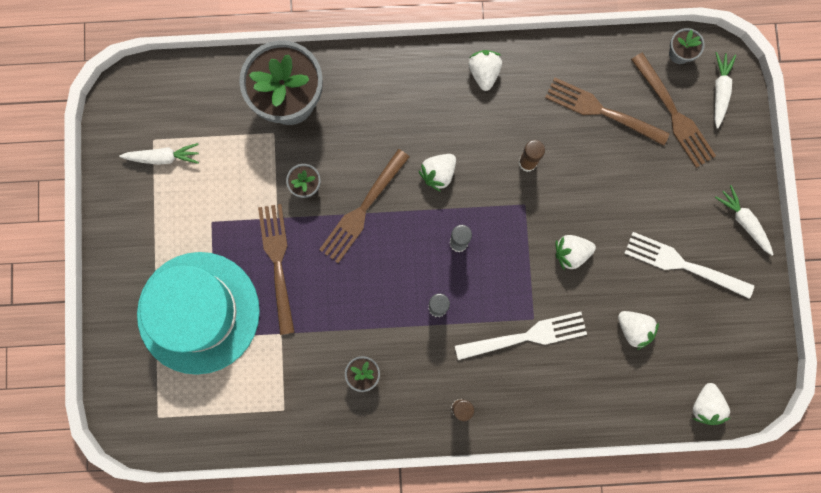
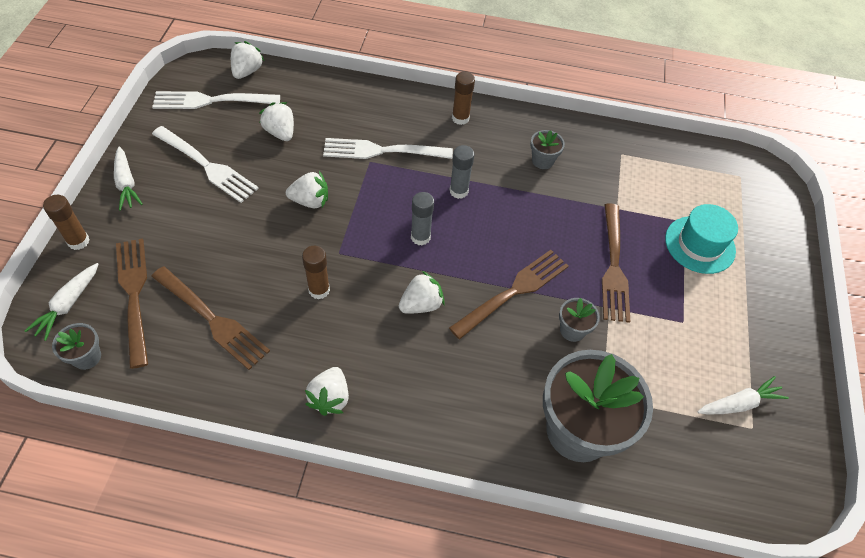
camera: 170 degrees left, 25 degrees down
(163, 157) = (739, 403): white carrot -> white carrot turned 150 degrees clockwise
(198, 312) = (700, 244): turquoise hat -> turquoise hat, size x0.56
(720, 351) = (212, 100): none -> white fork
(748, 150) = (78, 241): none -> brown glue stick

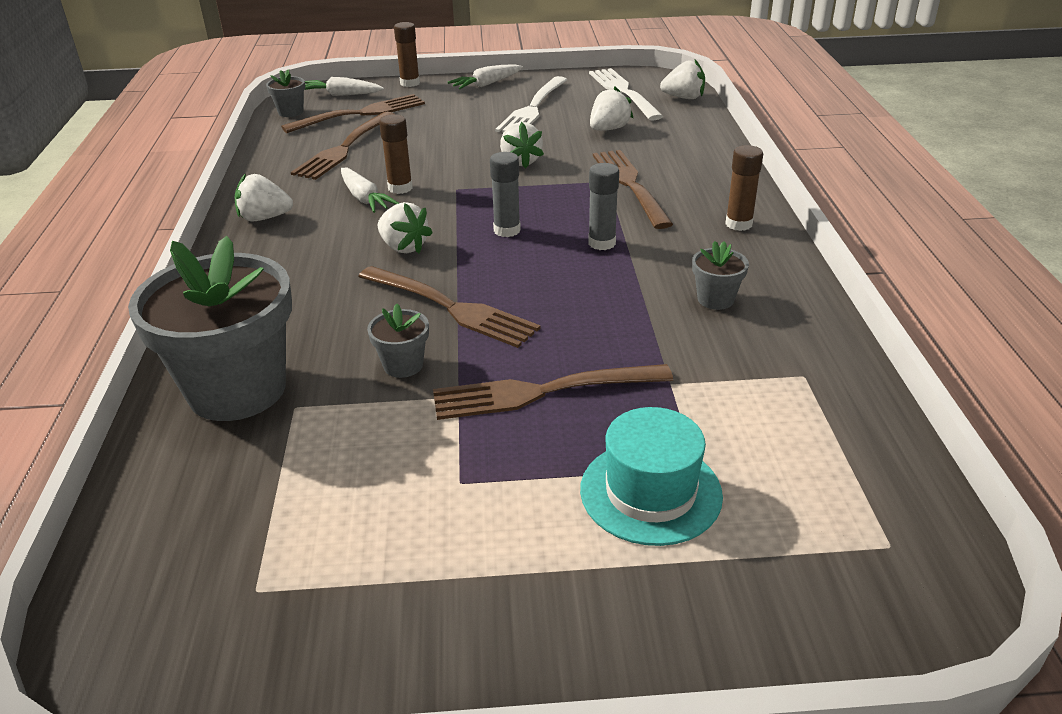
camera: 80 degrees right, 20 degrees down
(383, 151) = (630, 185): white fork -> brown fork
(739, 403) = (304, 568): white carrot -> white carrot (364, 198)

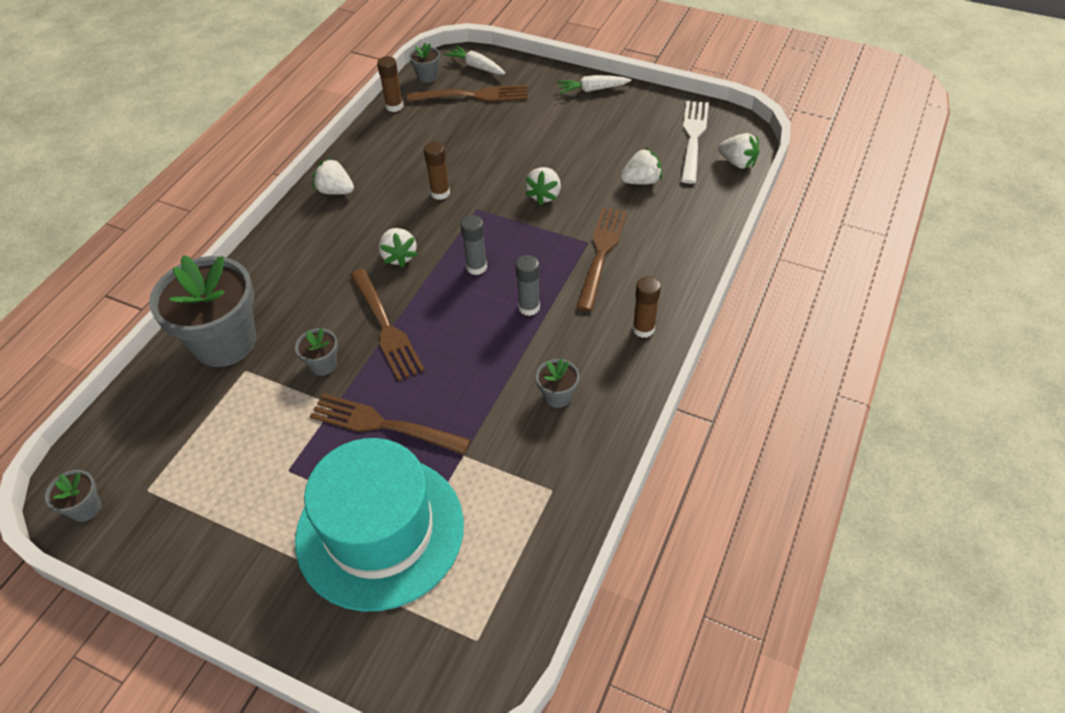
camera: 30 degrees right, 15 degrees up
(162, 657) = (85, 508): none -> grey flower pot
(345, 147) = (435, 133): brown fork -> none
(364, 198) = (409, 195): white carrot -> none
(410, 83) = (535, 68): brown glue stick -> brown glue stick (394, 106)
(533, 108) = (604, 133): white fork -> none
(650, 492) = (380, 531): turquoise hat -> turquoise hat, size x1.80

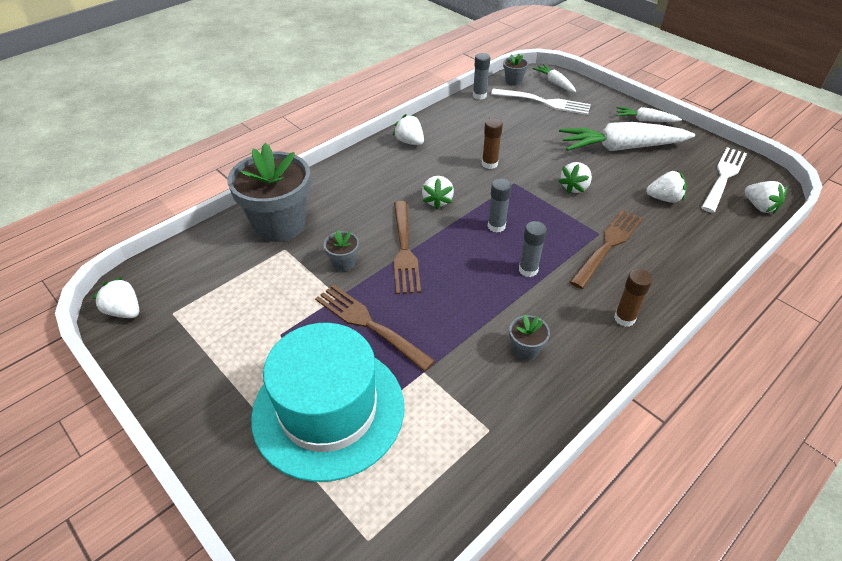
camera: 20 degrees right, 5 degrees down
(85, 508) = (124, 311): grey flower pot -> white strawberry
(394, 106) = (479, 95): brown glue stick -> grey glue stick
(472, 96) = (543, 102): brown fork -> white fork
(577, 131) = (621, 148): none -> white carrot

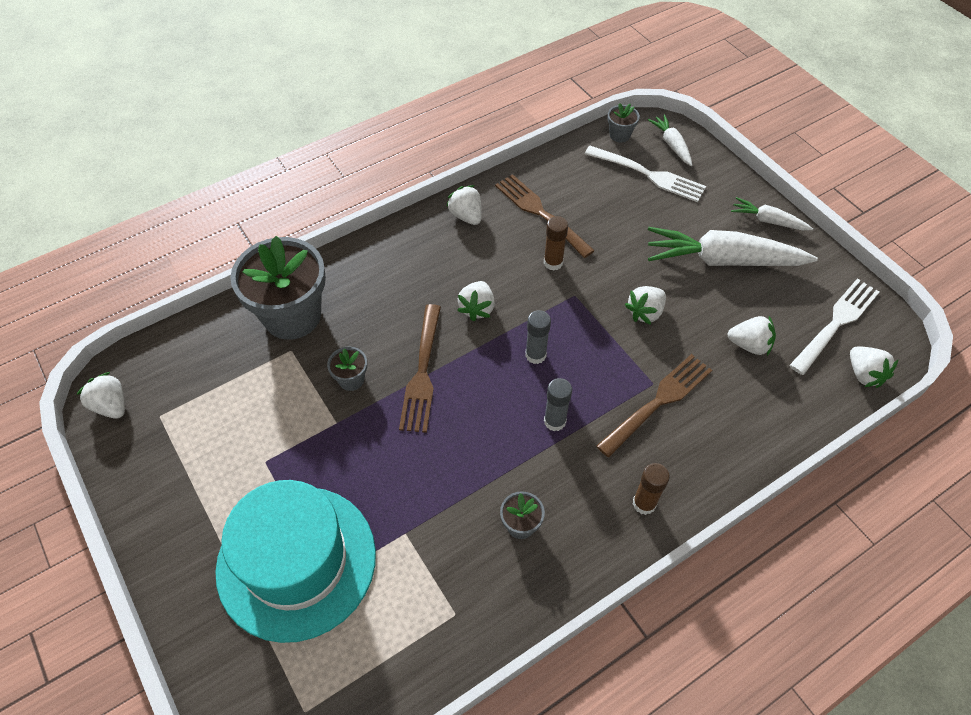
camera: 10 degrees right, 10 degrees up
(370, 325) = (362, 465): brown fork -> brown fork (541, 213)
(479, 95) = (570, 153): grey glue stick -> none

